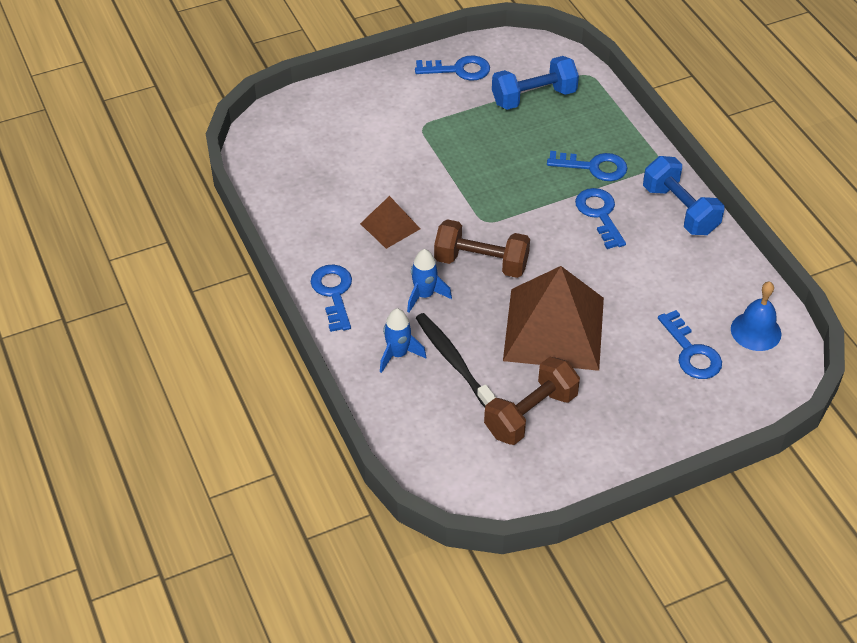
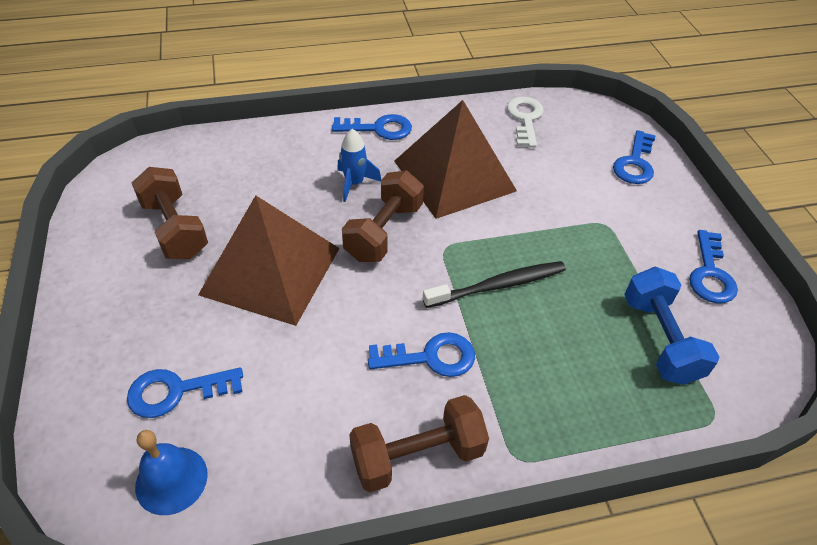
camera: 100 degrees right, 0 degrees up
(286, 184) = (525, 118): none -> white key
(390, 226) = (454, 175): brown pyramid -> brown pyramid, size x2.04
(398, 354) = (291, 156): blue rocket -> none
(454, 361) = (265, 189): black toothbrush -> black toothbrush (498, 285)
(594, 167) = (518, 373): blue key -> blue key (635, 163)
(680, 210) = (417, 455): blue dumbbell -> brown dumbbell

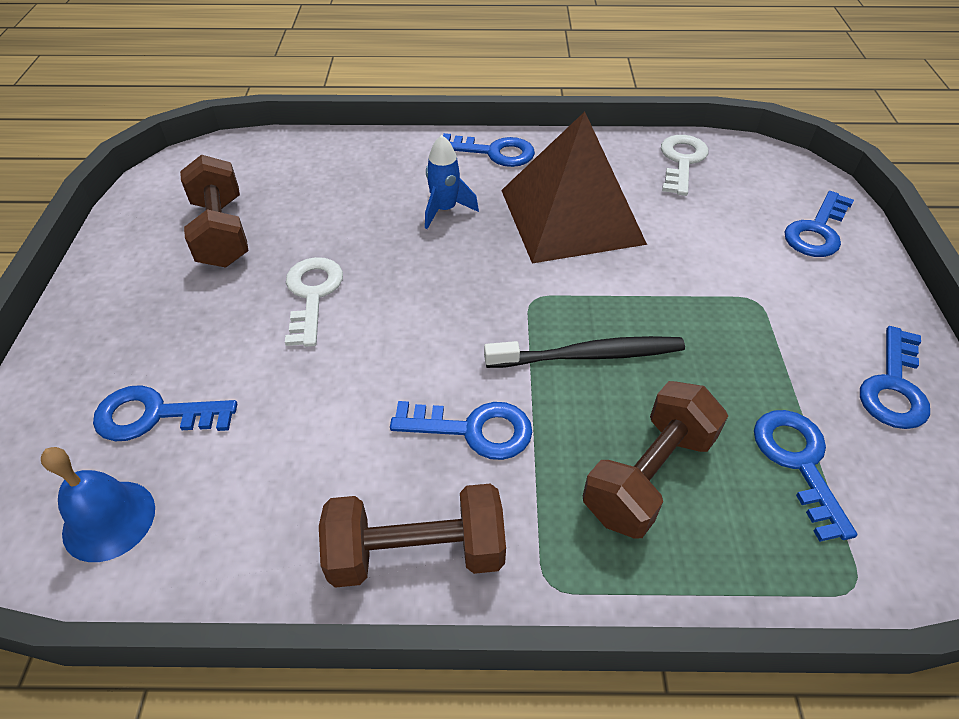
camera: 15 degrees right, 0 degrees up
(270, 270) = (312, 294): brown pyramid -> white key
(384, 232) = (462, 270): brown dumbbell -> brown dumbbell (648, 476)
(660, 339) = (797, 462): blue dumbbell -> blue key

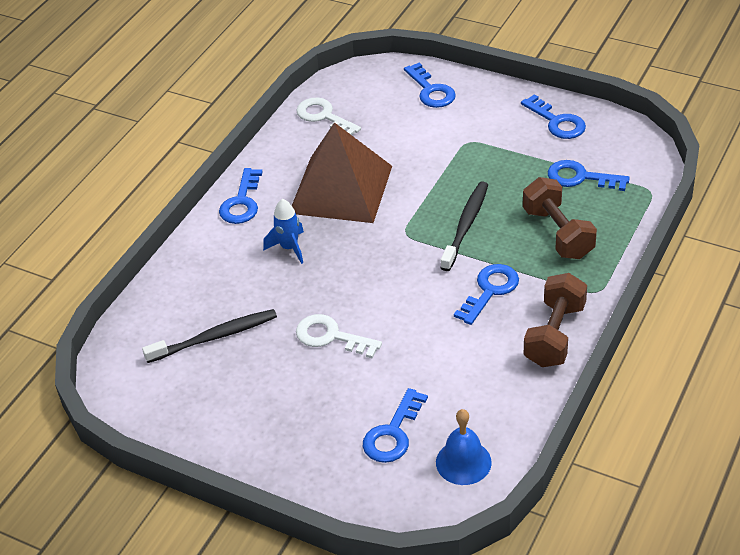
camera: 60 degrees left, 5 degrees down
(222, 232) = (227, 374): brown dumbbell -> none
(277, 204) = (215, 337): none -> black toothbrush
(494, 152) = (242, 202): blue key -> blue key turned 150 degrees clockwise

